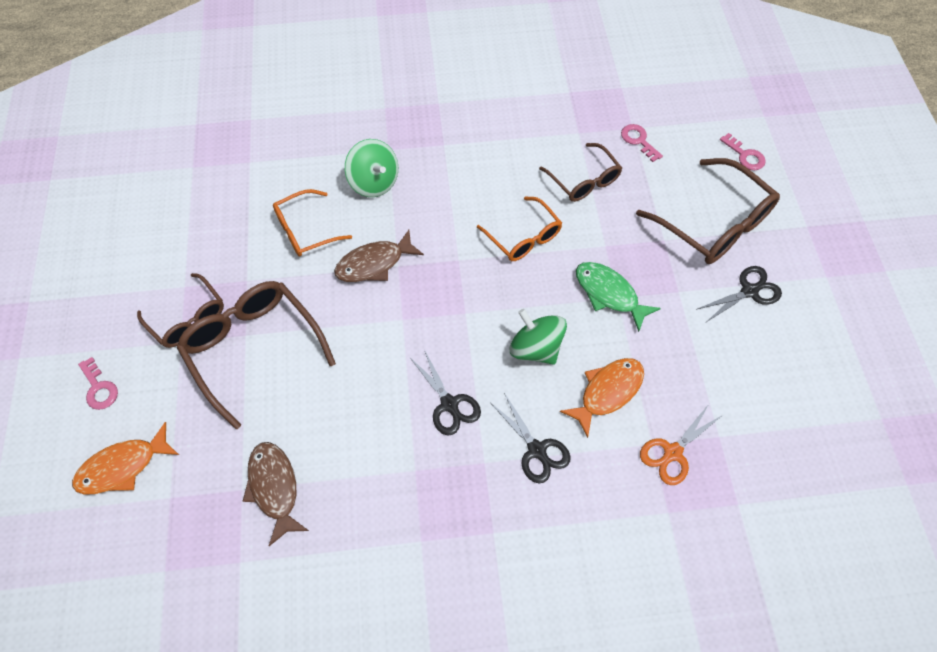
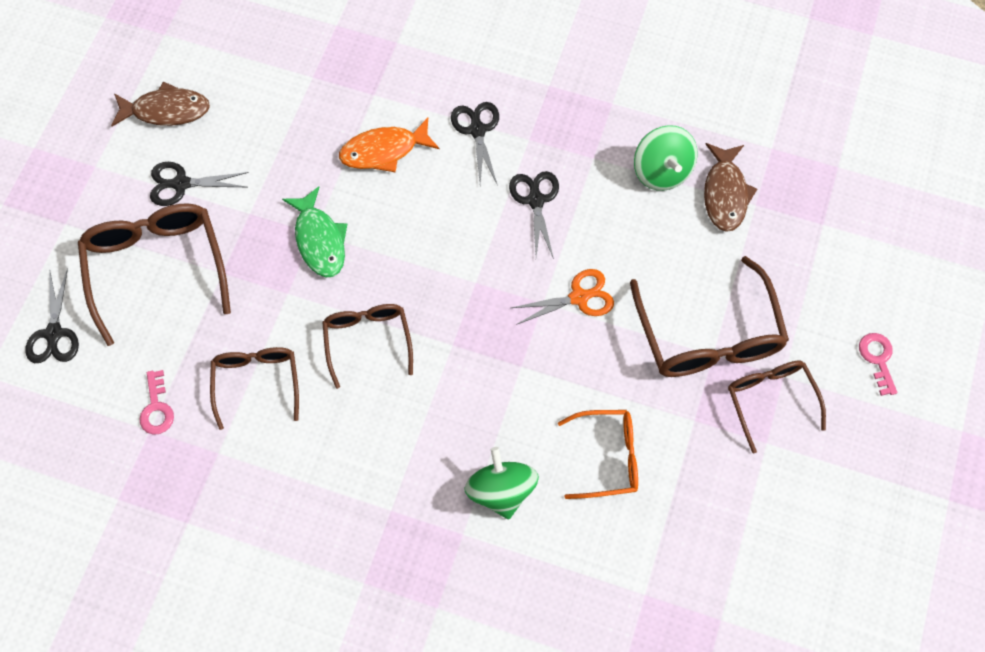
camera: 155 degrees left, 5 degrees up
(123, 466) = (863, 269): orange fish -> none
(374, 263) = (546, 380): brown fish -> brown fish (166, 110)
(523, 237) = (368, 341): orange glasses -> brown glasses
(535, 348) = (425, 217): green spinning top -> green spinning top (662, 171)
(673, 452) = (361, 81): orange scissors -> orange scissors (579, 297)
(745, 155) = (54, 333): pink key -> black scissors

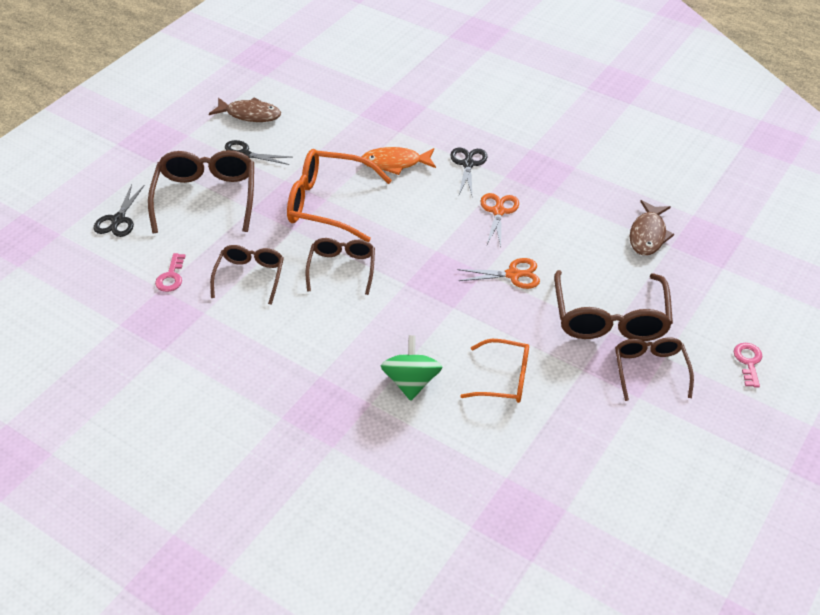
camera: 15 degrees right, 20 degrees down
(319, 240) = (329, 204): green fish -> orange glasses
(535, 200) = (498, 211): black scissors -> orange scissors
(662, 171) = (601, 212): green spinning top -> none

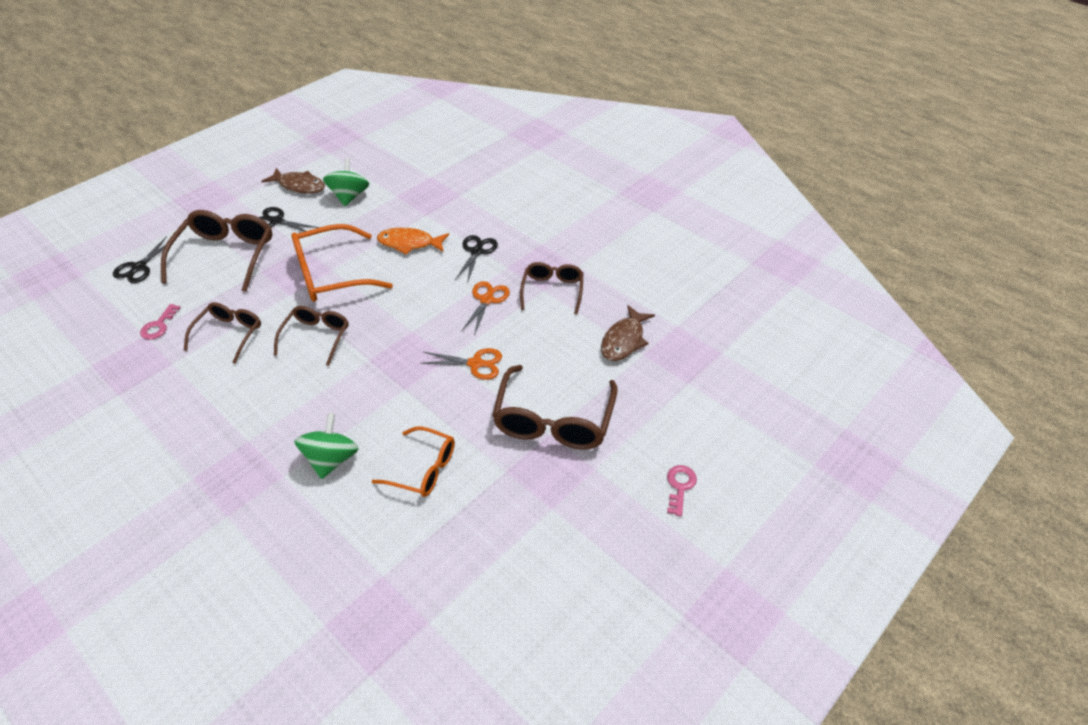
camera: 10 degrees right, 0 degrees up
(309, 120) = (349, 196): none -> green spinning top
(329, 204) = (332, 274): orange glasses -> orange glasses turned 45 degrees counterclockwise
(650, 370) = (574, 481): brown glasses -> brown glasses (552, 291)

